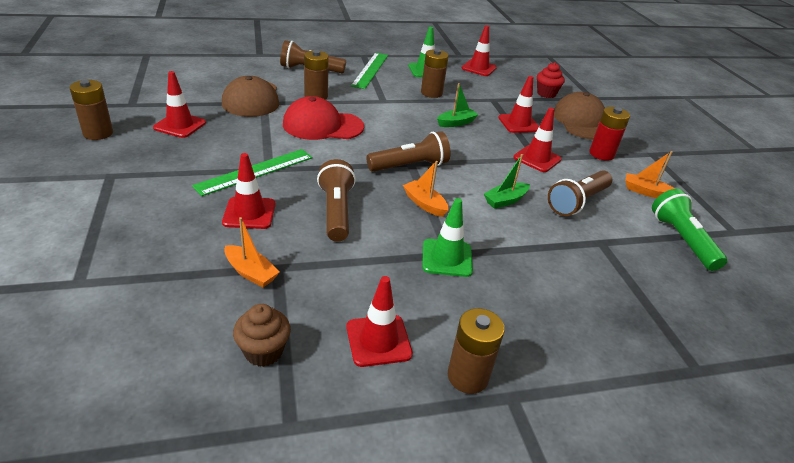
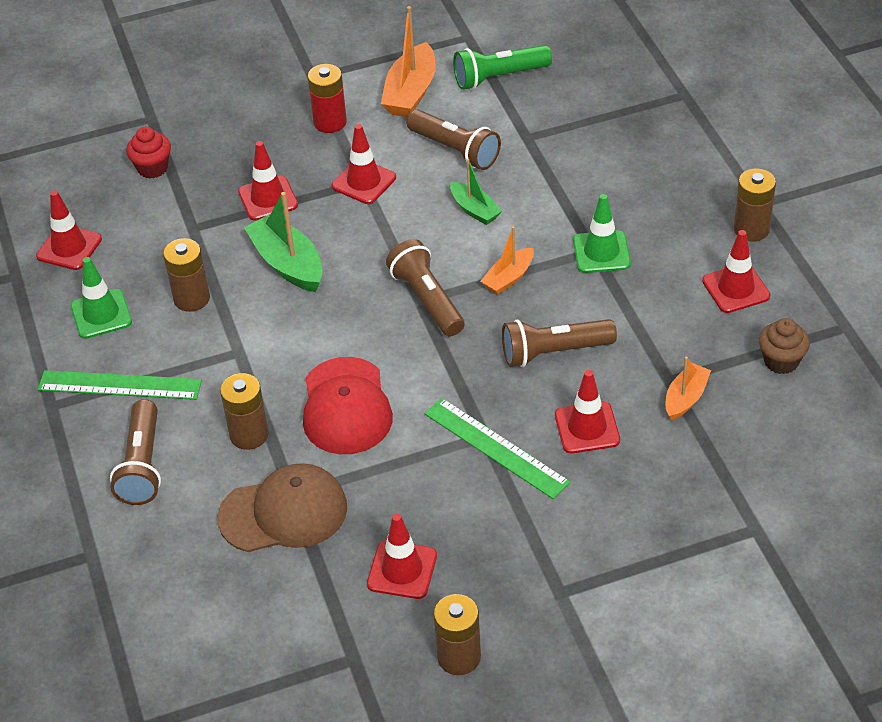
camera: 90 degrees left, 10 degrees up
(456, 123) = (288, 264): green boat -> green boat, size x1.64
(581, 121) = (239, 135): brown cap -> none
(646, 192) = (410, 92): orange boat -> orange boat, size x1.64

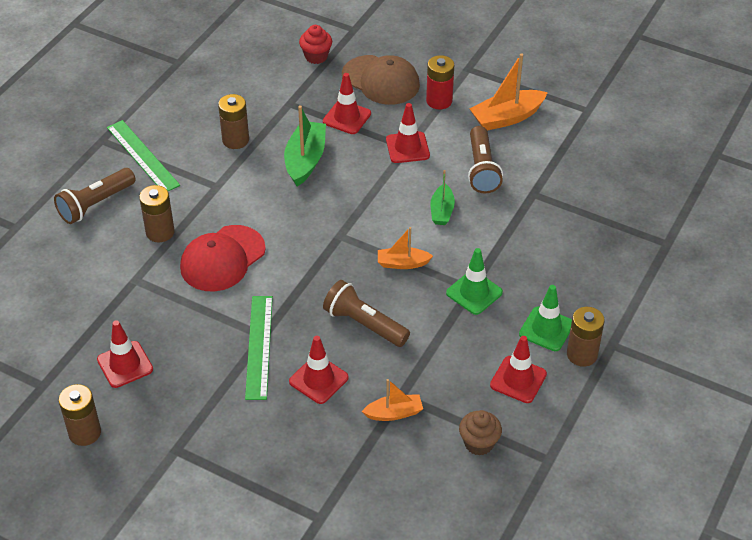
camera: 45 degrees right, 0 degrees up
(69, 248) = (220, 67): red traffic cone -> none
(101, 314) = (185, 113): green traffic cone -> green traffic cone (546, 329)
(284, 512) = (118, 285): brown cap -> brown cap (381, 80)
(427, 300) = (343, 238): brown flashlight -> none
(499, 77) = (569, 147): green flashlight -> none

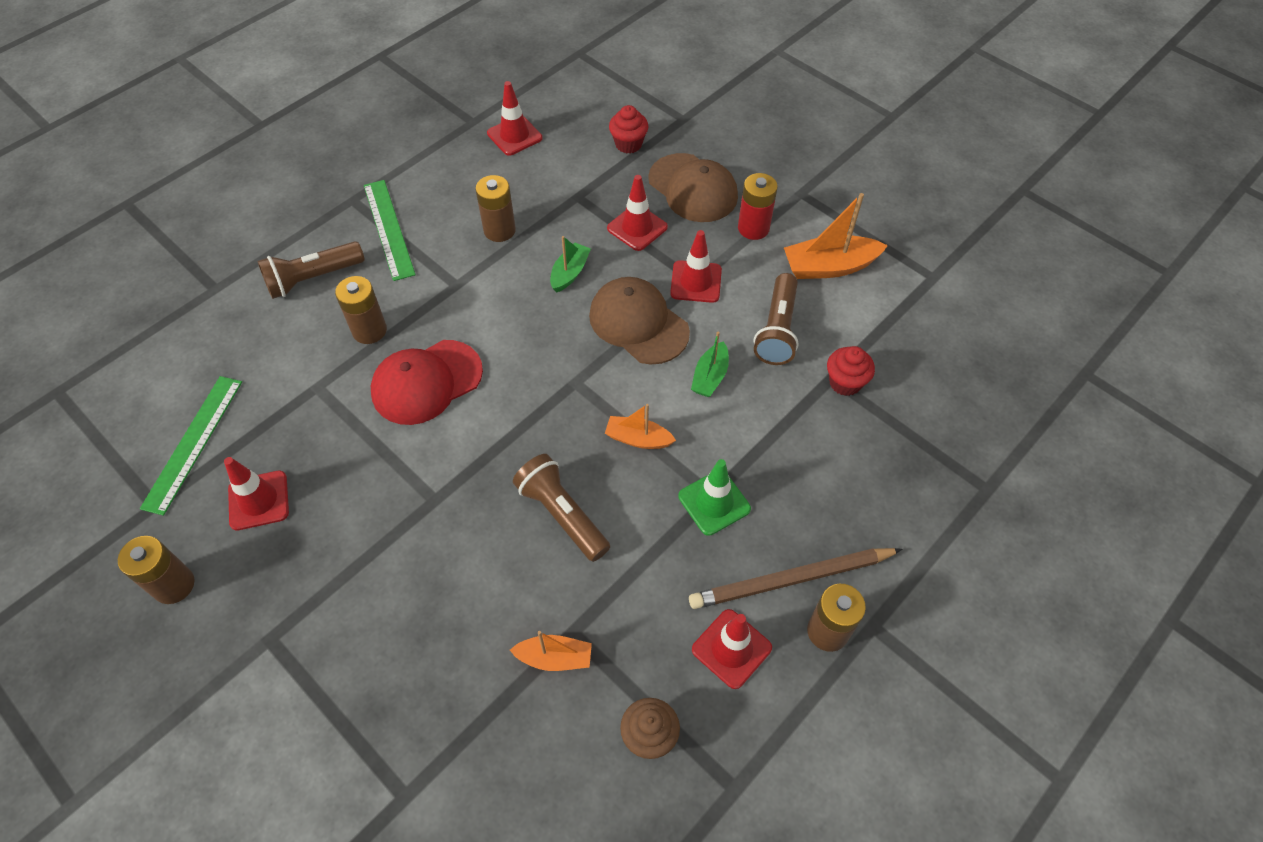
camera: 15 degrees right, 10 degrees up
(259, 346) = (423, 515): green ruler -> green ruler (193, 443)
(305, 160) = (570, 273): green boat -> green boat, size x0.61
(318, 379) = (478, 582): red traffic cone -> red traffic cone (514, 136)
(373, 185) = (638, 323): none -> brown cap
(544, 195) = (845, 383): none -> red cupcake
(546, 329) = (791, 580): green traffic cone -> brown pencil

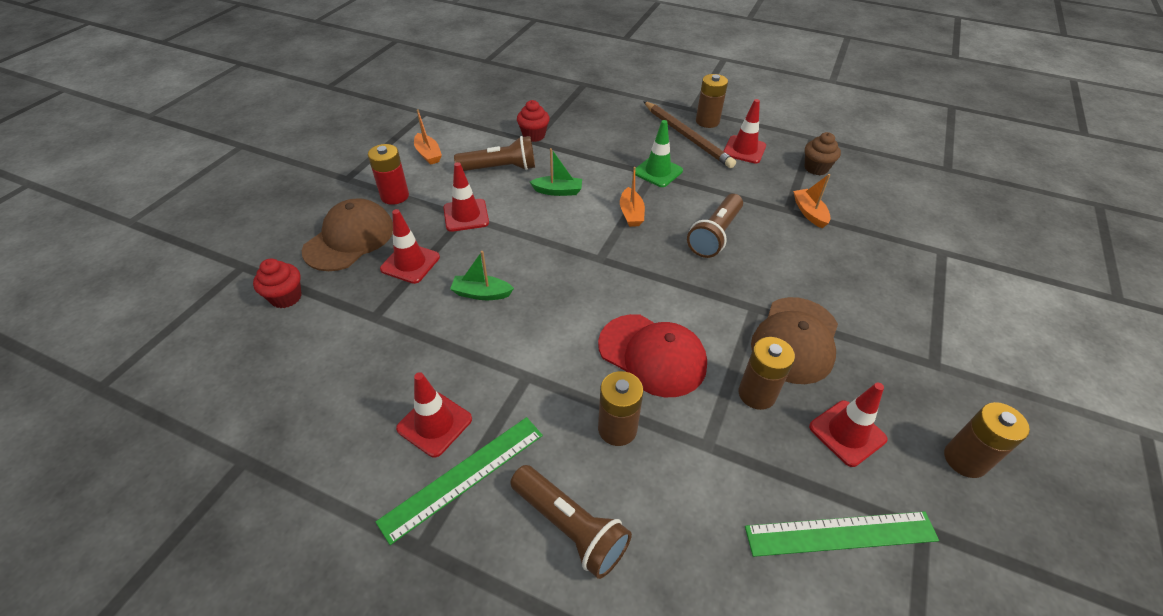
camera: 110 degrees left, 10 degrees down
(499, 230) = (439, 365): brown battery -> brown battery (757, 394)
(514, 136) = (274, 403): red traffic cone -> red traffic cone (434, 424)
(638, 323) = (523, 237): brown cap -> brown cap (795, 340)
(829, 267) = (428, 154): orange boat -> orange boat, size x0.61

